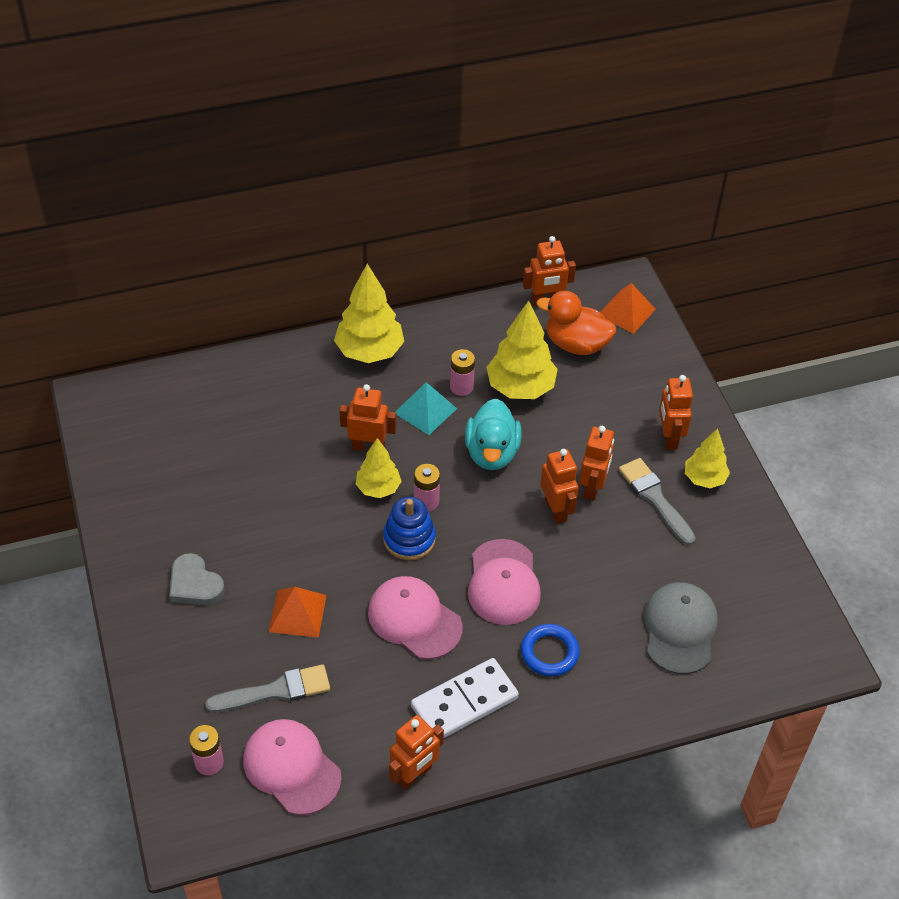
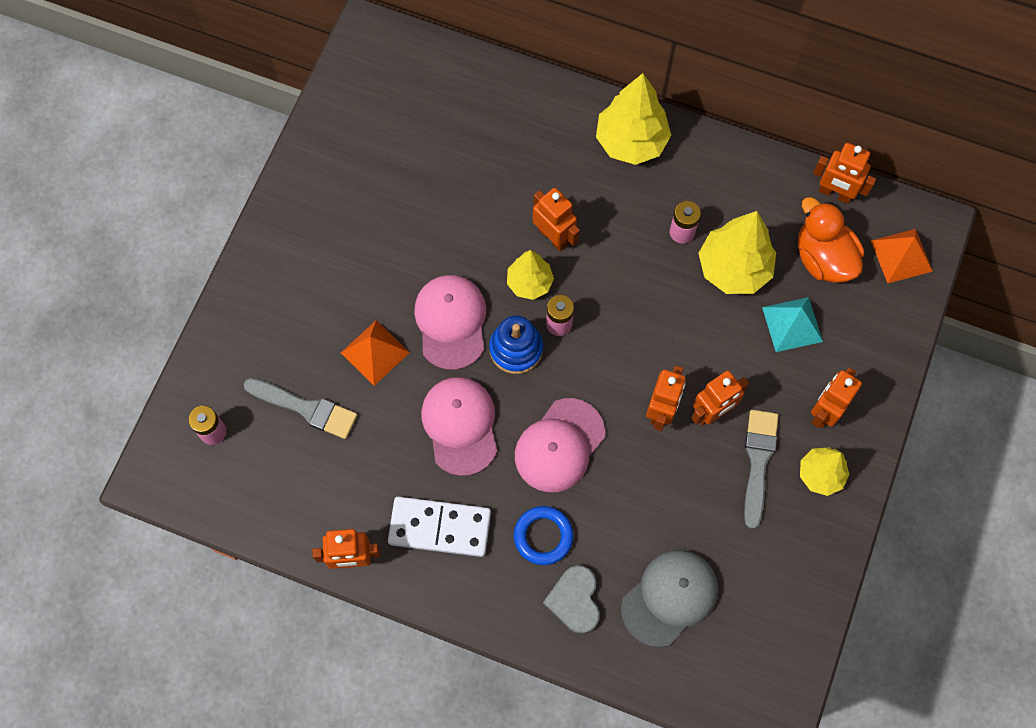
camera: 40 degrees right, 20 degrees up
(195, 584) = (317, 269): grey heart -> grey heart (574, 600)
(291, 768) = (267, 482): pink cap -> pink cap (451, 322)
(425, 410) = (631, 234): turquoise pyramid -> turquoise pyramid (792, 324)
(492, 453) = (653, 316): turquoise duck -> none

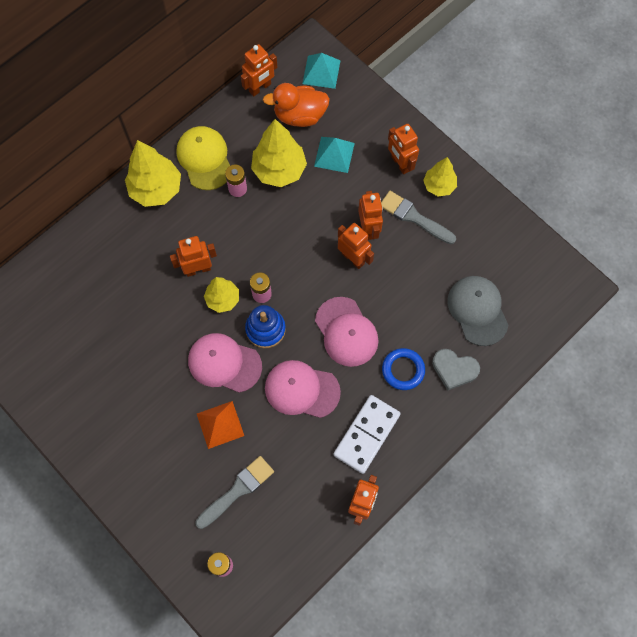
camera: 65 degrees left, 0 degrees up
(701, 176) = (204, 159): none -> yellow cap
(901, 256) = (321, 72): orange pyramid -> turquoise pyramid

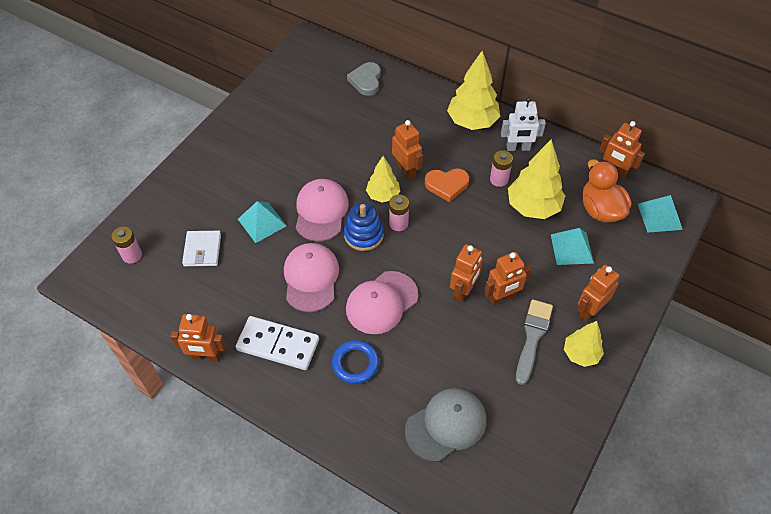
camera: 75 degrees right, 15 degrees down
(204, 159) = (518, 148): yellow cap -> white robot
(220, 424) = (262, 222): orange pyramid -> turquoise pyramid
(229, 237) = (447, 185): none -> orange heart
(237, 490) = (202, 250): grey brush -> white wallet
(454, 369) = (369, 414): grey heart -> grey heart (366, 81)

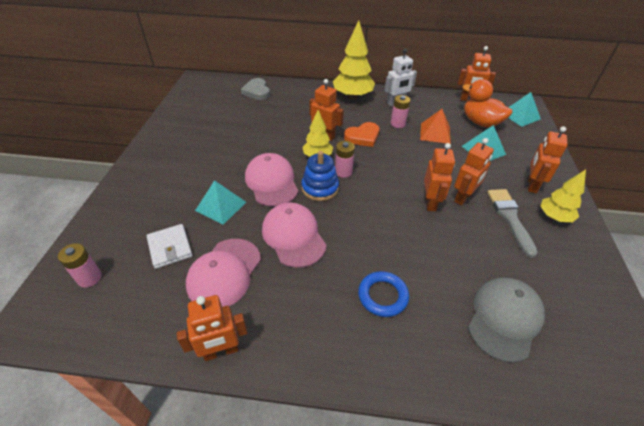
camera: 25 degrees left, 10 degrees down
(278, 345) = (295, 308): white domino -> none
(381, 302) = (370, 234): pink cap -> pink cap (224, 273)
(533, 207) = (435, 133): yellow tree -> orange pyramid

